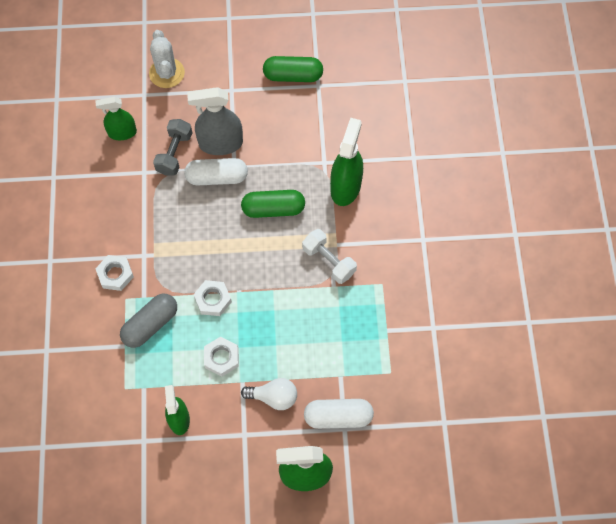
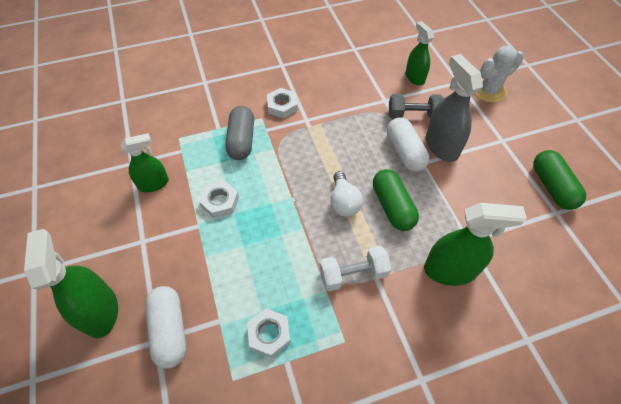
camera: 75 degrees right, 10 degrees down
(150, 324) = (242, 140): grey capsule -> grey capsule turned 60 degrees clockwise
(213, 299) = (278, 180): white nut -> white nut (269, 334)
(273, 397) = (185, 258): white light bulb -> white light bulb (344, 202)
(329, 261) = (353, 274): white dumbbell -> white dumbbell turned 45 degrees clockwise

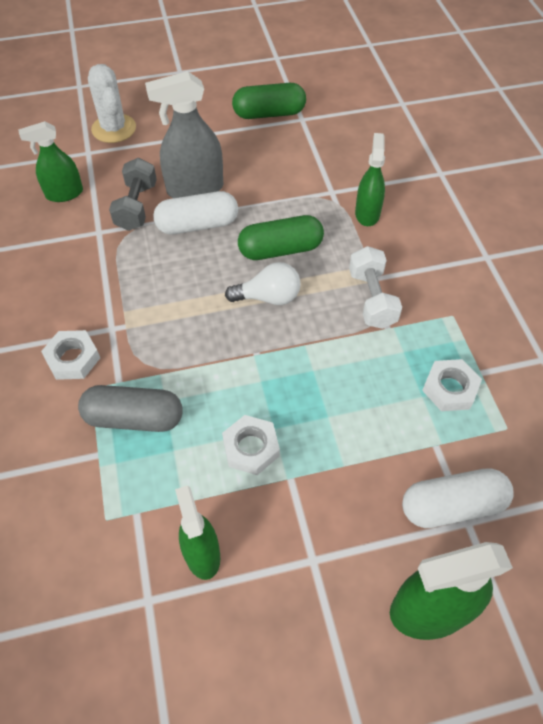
camera: 85 degrees left, 0 degrees up
(450, 270) = (367, 213): green spray bottle -> green spray bottle, size x0.65

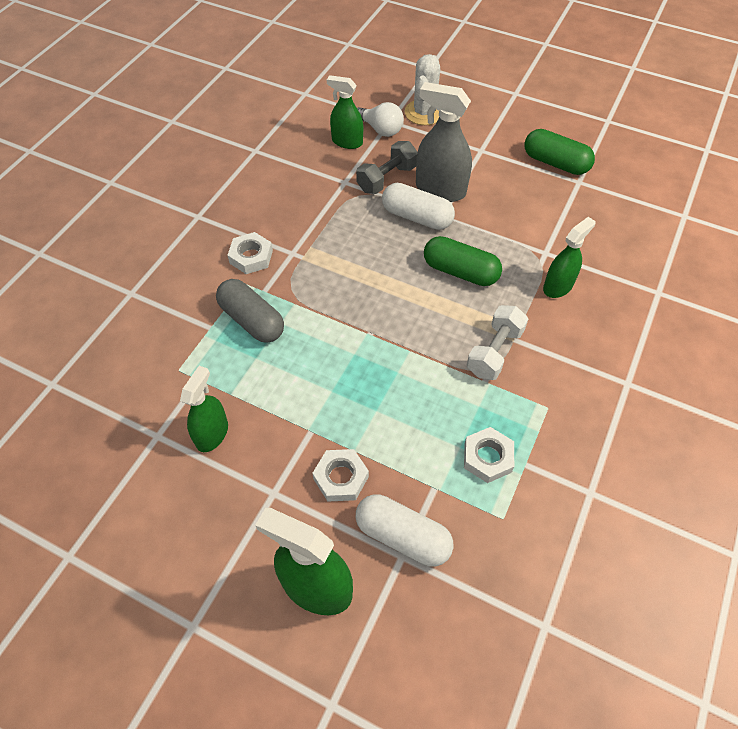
camera: 40 degrees right, 0 degrees up
(251, 448) = (305, 392): white nut -> white nut (341, 478)
(268, 297) = (417, 300): white light bulb -> white light bulb (380, 129)

